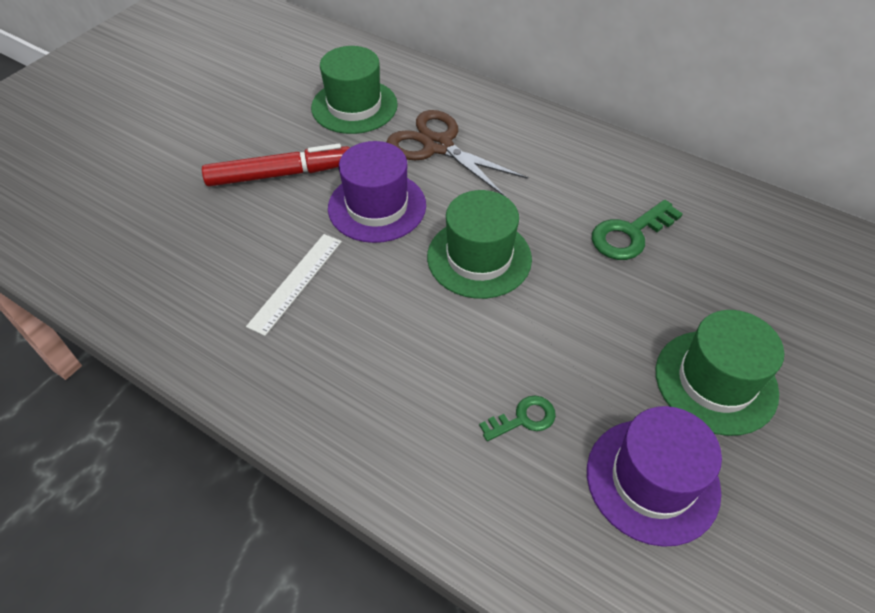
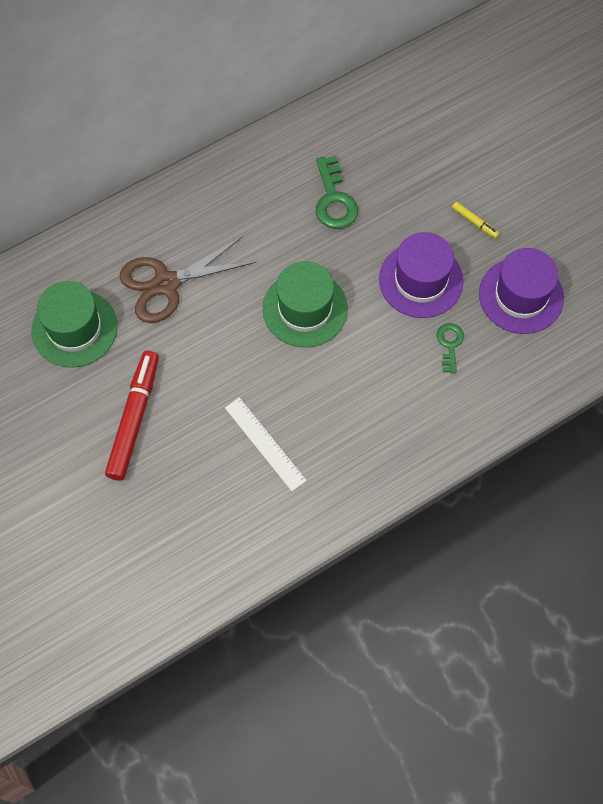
camera: 65 degrees left, 15 degrees up
(377, 206) = (214, 358): purple hat -> purple hat (421, 280)
(715, 381) = (474, 222): green hat -> yellow marker

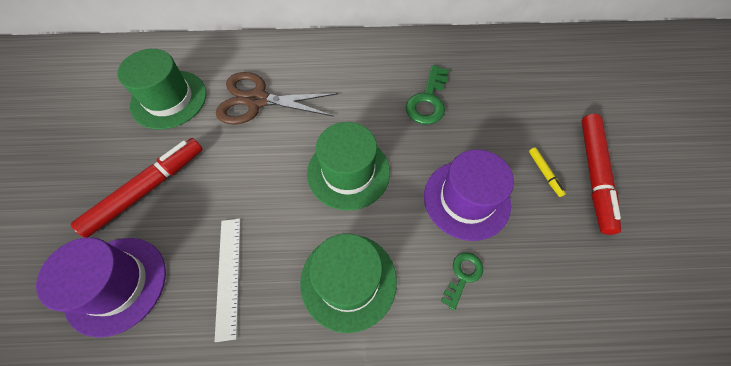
camera: 30 degrees right, 5 degrees down
(363, 396) = (348, 281): none -> green hat
(516, 202) = (594, 175): none -> red marker
(521, 296) = (562, 265): purple hat -> purple hat (116, 284)

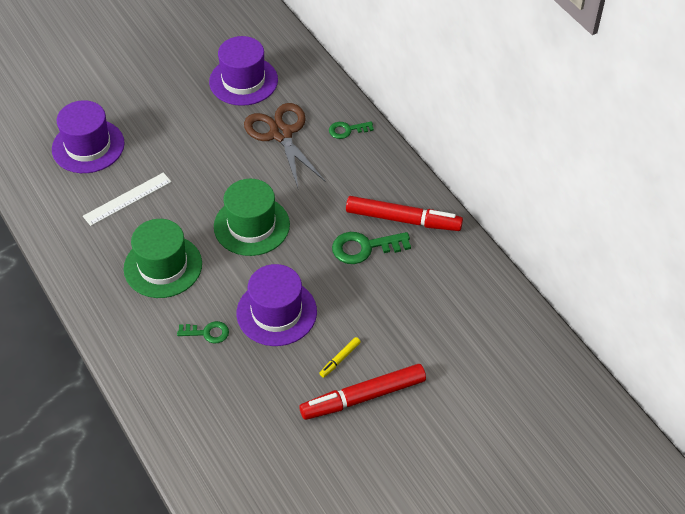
camera: 60 degrees right, 10 degrees down
(147, 189) = (161, 118): red marker -> red marker (403, 219)
(169, 99) = (243, 81): green hat -> purple hat
(292, 55) = (347, 130): none -> green key

